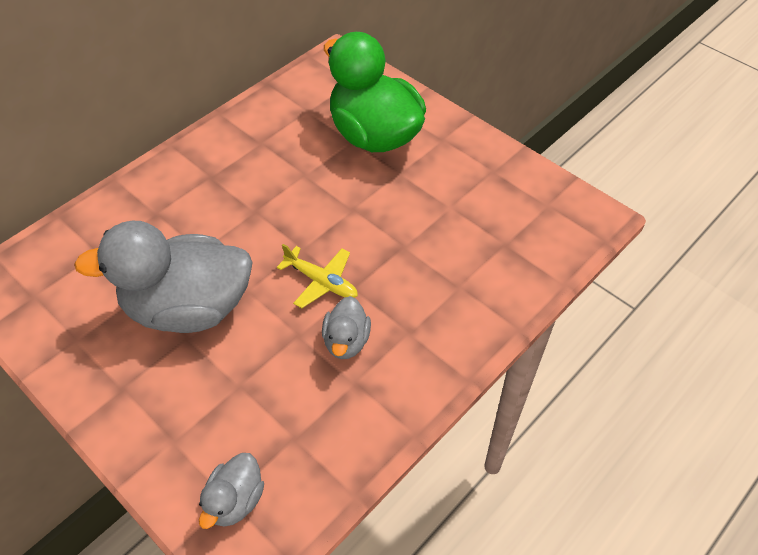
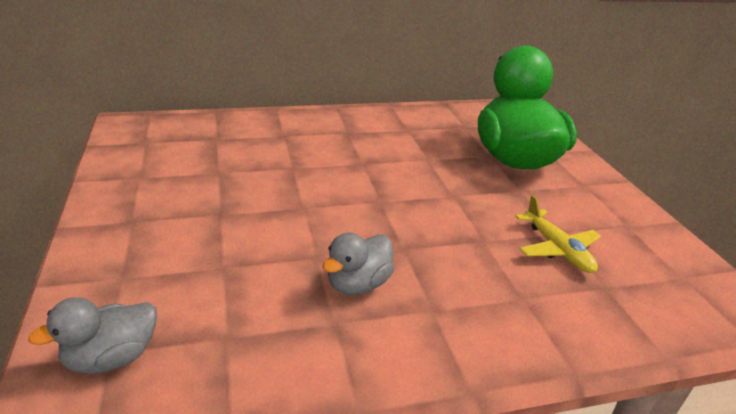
camera: 30 degrees right, 20 degrees down
(188, 308) = (243, 196): grey duck -> none
(321, 281) = (376, 229): yellow plane -> yellow plane (557, 249)

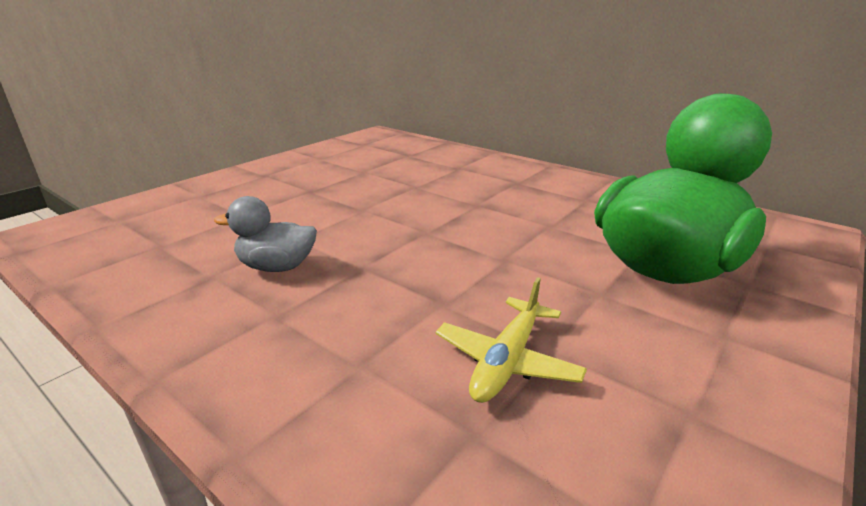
camera: 55 degrees right, 5 degrees down
(111, 358) = (113, 223): grey duck -> none

